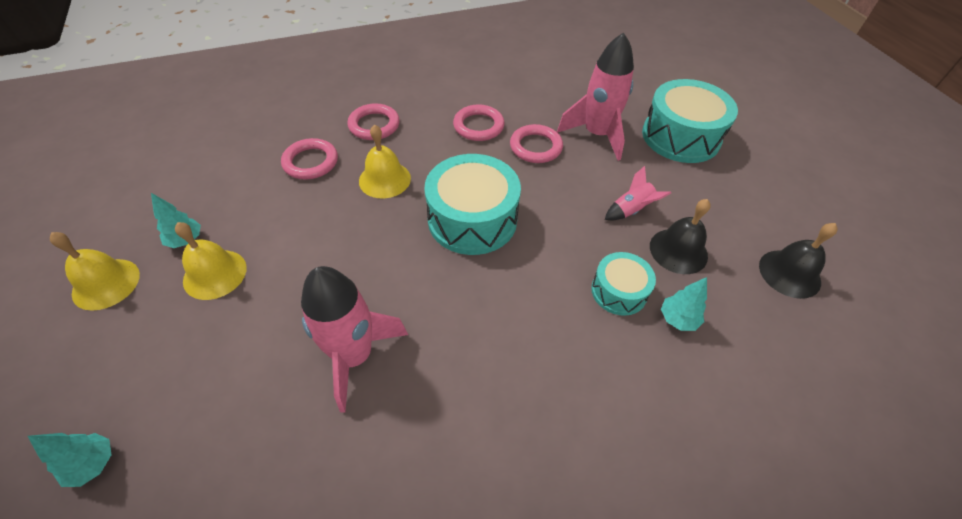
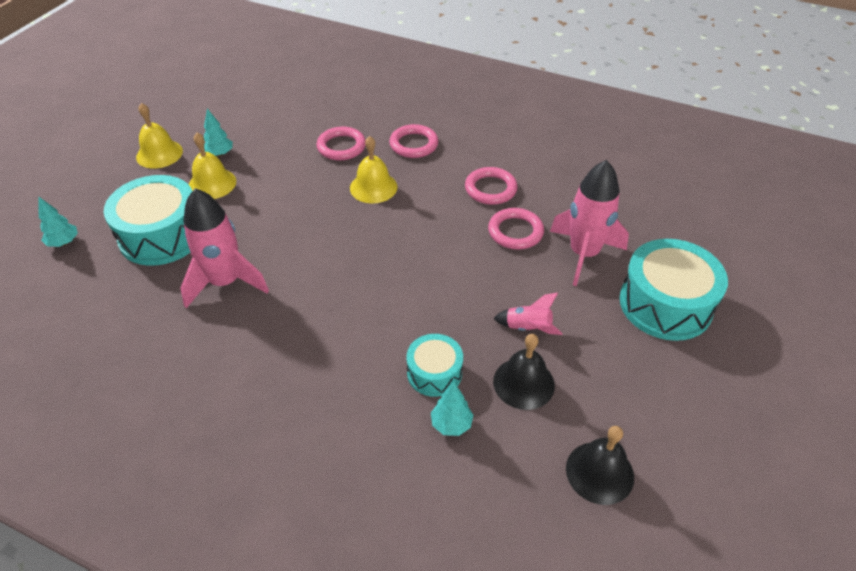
camera: 45 degrees right, 5 degrees down
(472, 219) = (397, 252): turquoise drum -> turquoise drum (162, 235)

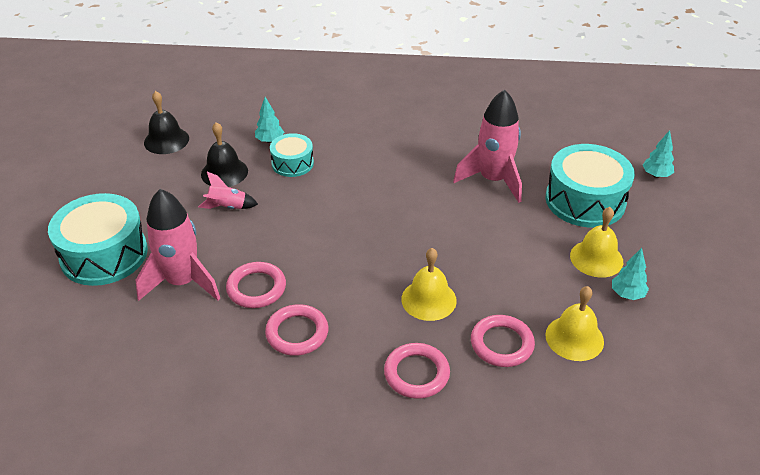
camera: 160 degrees right, 5 degrees down
(159, 154) = (689, 276): yellow bell -> yellow bell (574, 338)

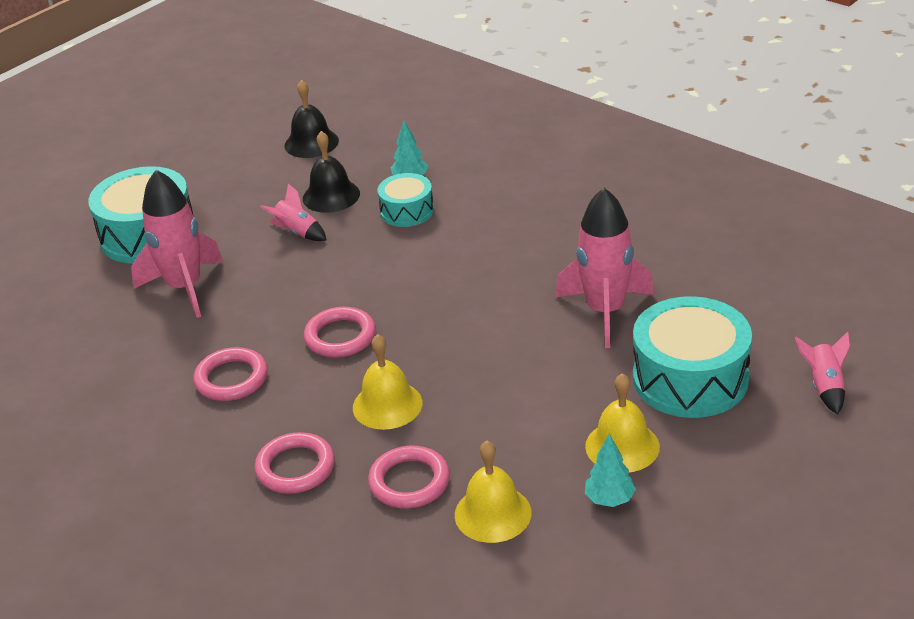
camera: 40 degrees right, 5 degrees down
(256, 288) = (241, 321): pink ring -> pink ring (340, 337)
(656, 175) = (824, 387): turquoise tree -> pink rocket

